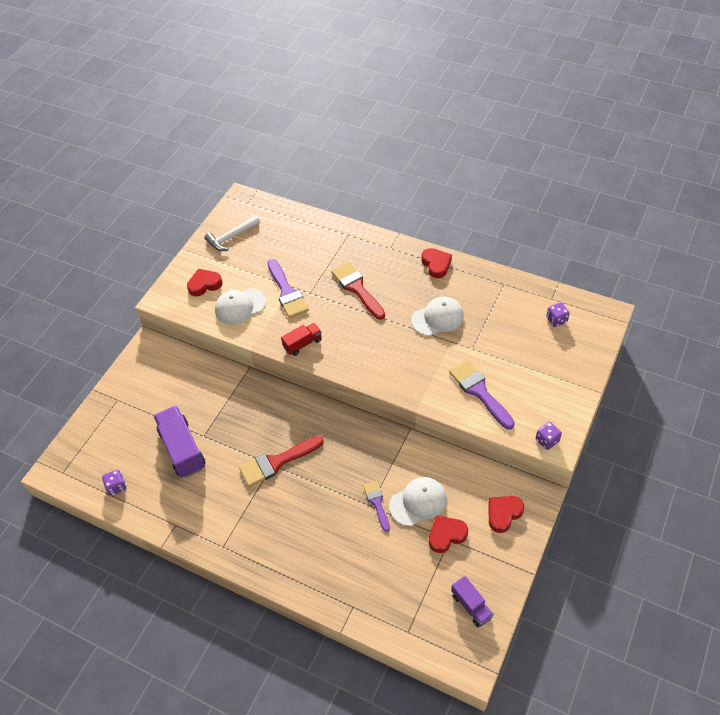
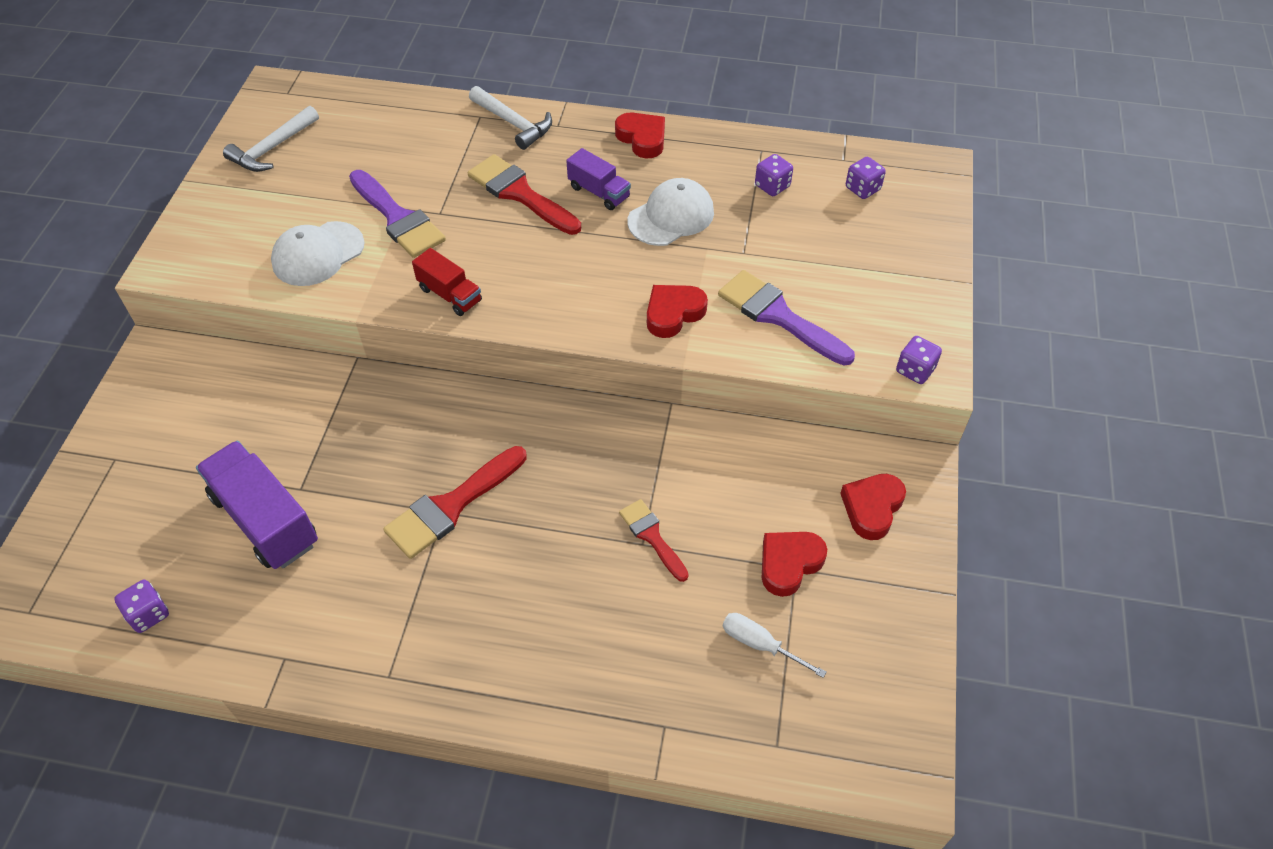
camera: 20 degrees left, 0 degrees up
(204, 284) = (242, 229): red heart -> red heart (673, 313)
(303, 344) = (450, 295): red truck -> red truck turned 90 degrees clockwise
(365, 242) = (513, 123): none -> white hammer
(377, 503) = (652, 536): purple brush -> red brush
(416, 576) = (760, 644): none -> white screwdriver
(418, 502) = (723, 520): white cap -> none
(471, 606) = (871, 672): purple truck -> purple truck (599, 192)
(502, 309) = (772, 186): none -> purple dice

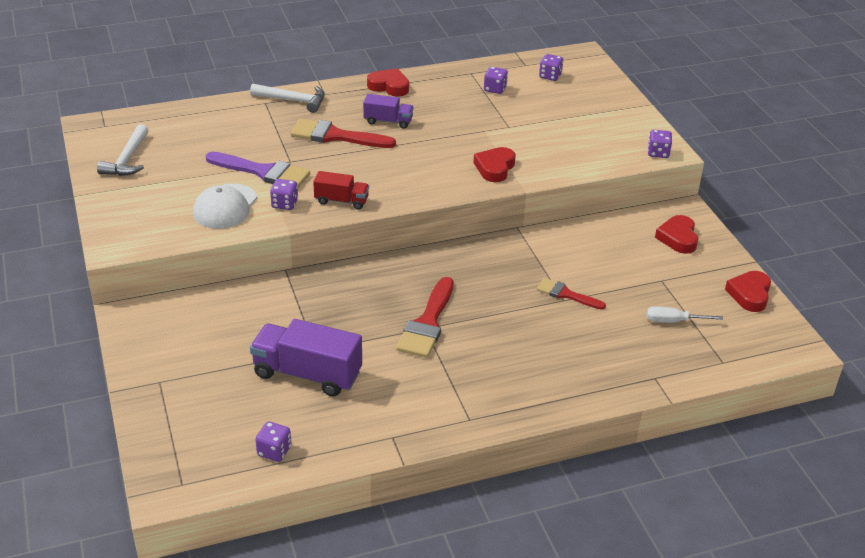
camera: 30 degrees left, 15 degrees down
(384, 275) = (284, 204): none -> purple dice
(671, 216) = (447, 121): white cap -> none
(778, 316) = (558, 151): purple brush -> none
(789, 564) = (656, 279): red heart -> red heart (749, 294)

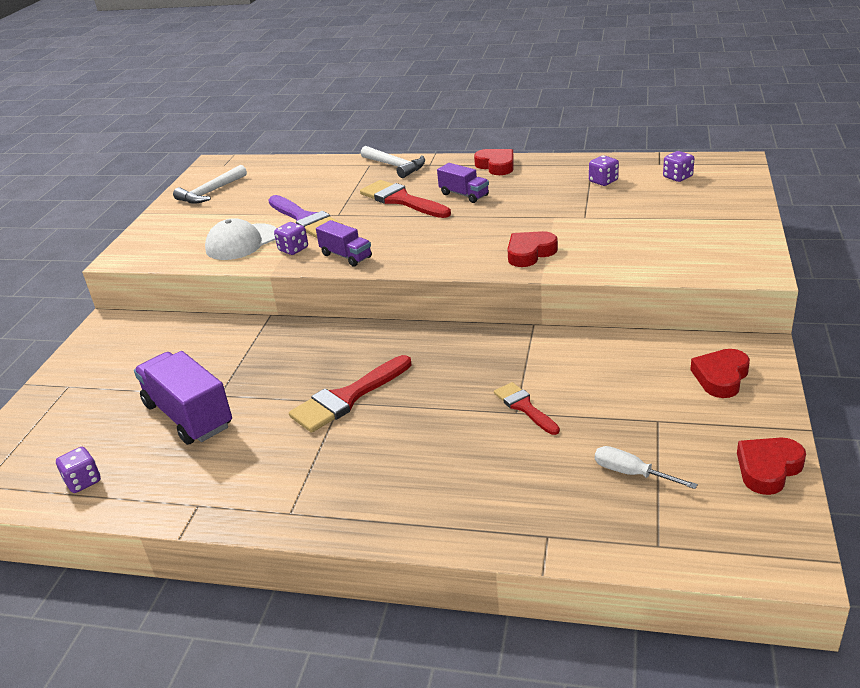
camera: 35 degrees right, 5 degrees down
(341, 201) = (346, 256): red truck -> purple truck
(658, 153) = (741, 270): purple dice -> none

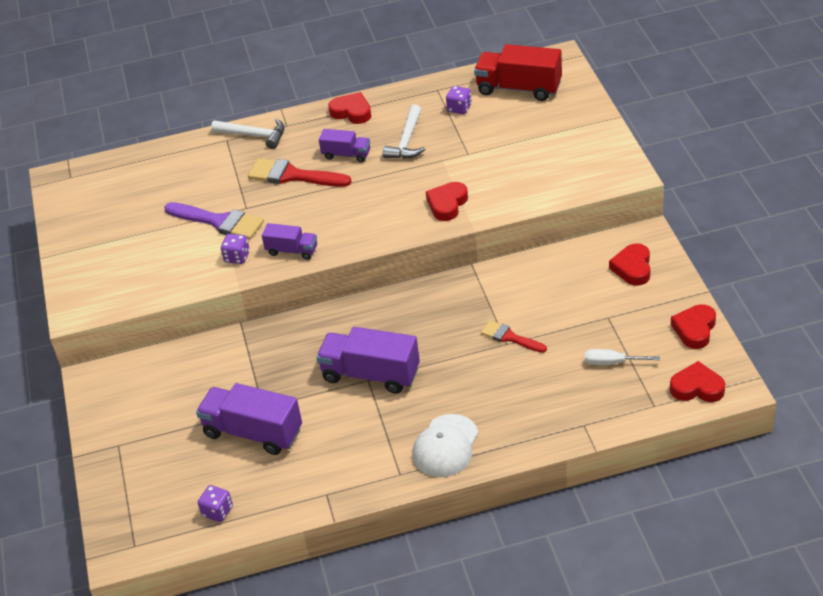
camera: 25 degrees left, 10 degrees up
(211, 192) = (91, 214): white hammer -> white hammer (407, 141)
(242, 242) = (180, 263): white cap -> white cap (445, 446)
(347, 398) = (371, 374): red brush -> purple truck
(677, 177) = (519, 88): purple dice -> red truck
(733, 543) = (697, 387): none -> red heart

